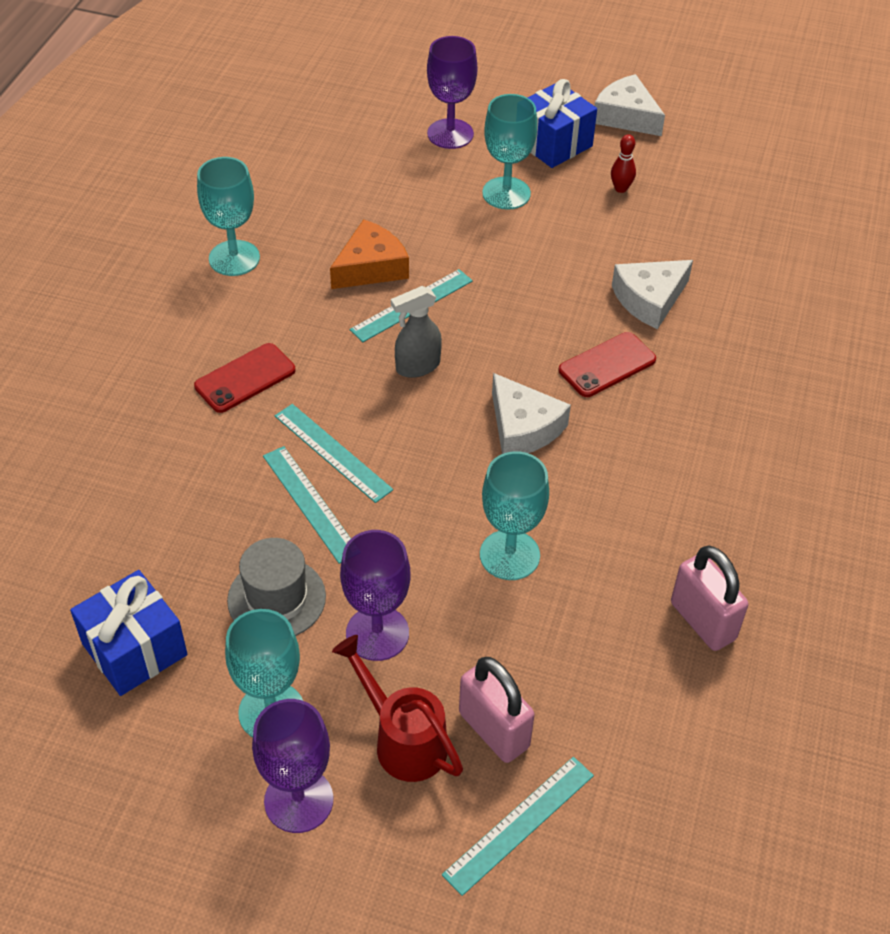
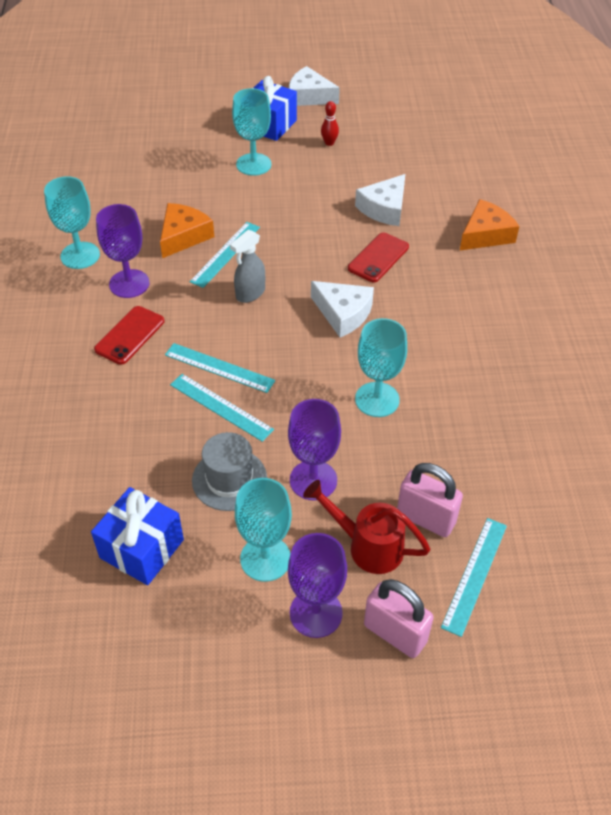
camera: 20 degrees left, 0 degrees up
(450, 134) = (195, 135): purple goblet -> purple goblet (129, 284)
(702, 621) = (524, 403): pink padlock -> pink padlock (395, 633)
(770, 374) = (485, 235): none -> orange cheese

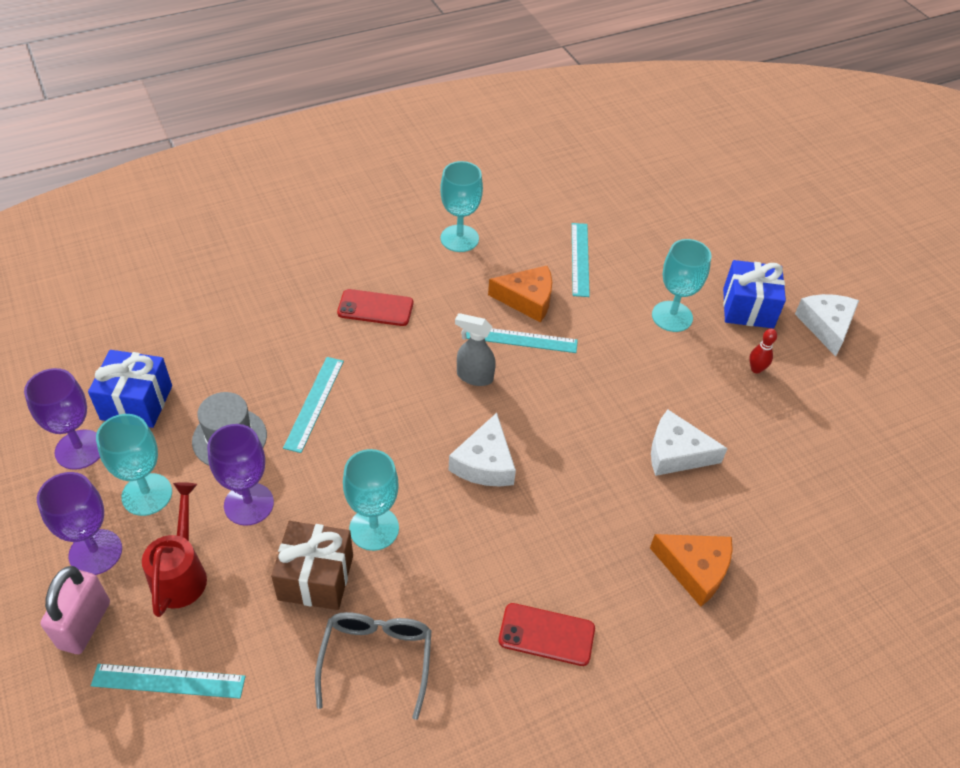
camera: 65 degrees right, 0 degrees up
(129, 284) = (441, 284): purple goblet -> purple goblet (80, 449)
(219, 368) = (363, 385): turquoise ruler -> turquoise ruler (580, 259)
(378, 258) = (589, 470): red phone -> red phone (546, 635)
(410, 449) = (316, 577): none -> brown gift
(425, 518) = (229, 616): pink padlock -> none
(498, 429) = (376, 658): none -> grey glasses

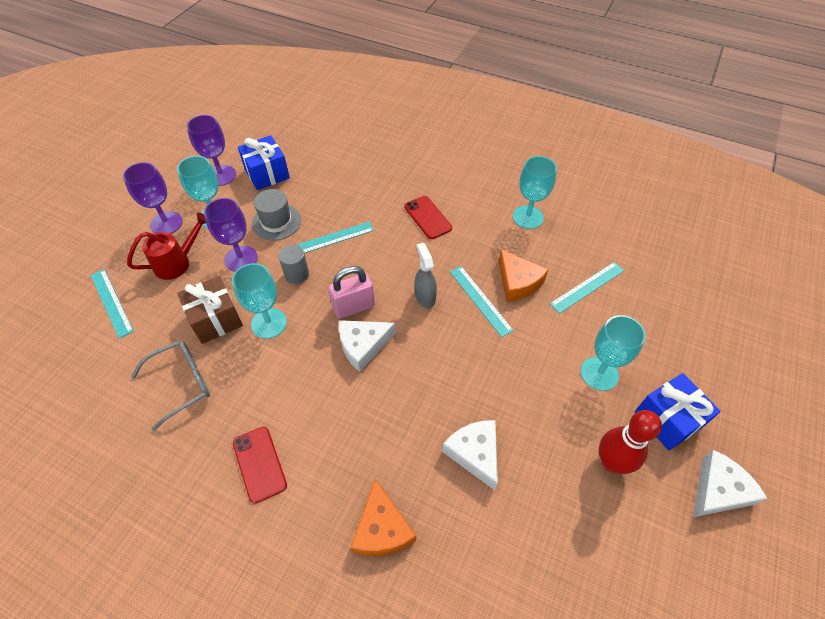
camera: 55 degrees right, 5 degrees up
(85, 625) = (123, 249): pink padlock -> pink padlock (353, 307)
(331, 464) = (297, 274): none -> grey cylinder
(756, 369) = (611, 462): red bowling pin -> red bowling pin, size x1.98

